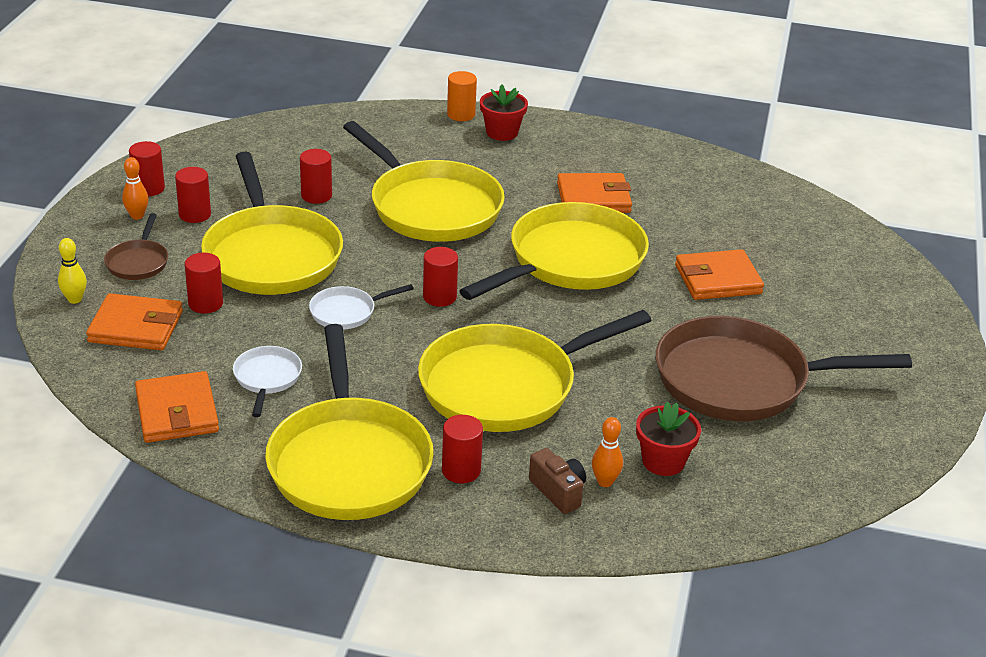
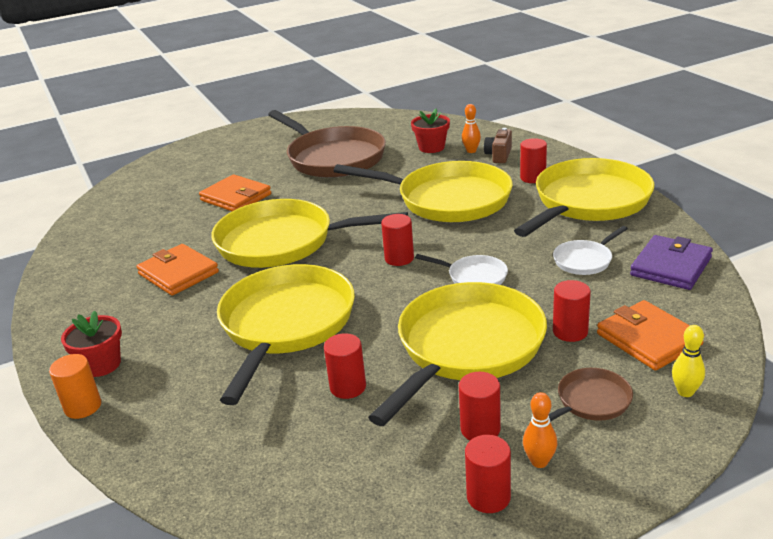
camera: 125 degrees left, 5 degrees down
(177, 412) = (670, 266): orange wallet -> purple wallet

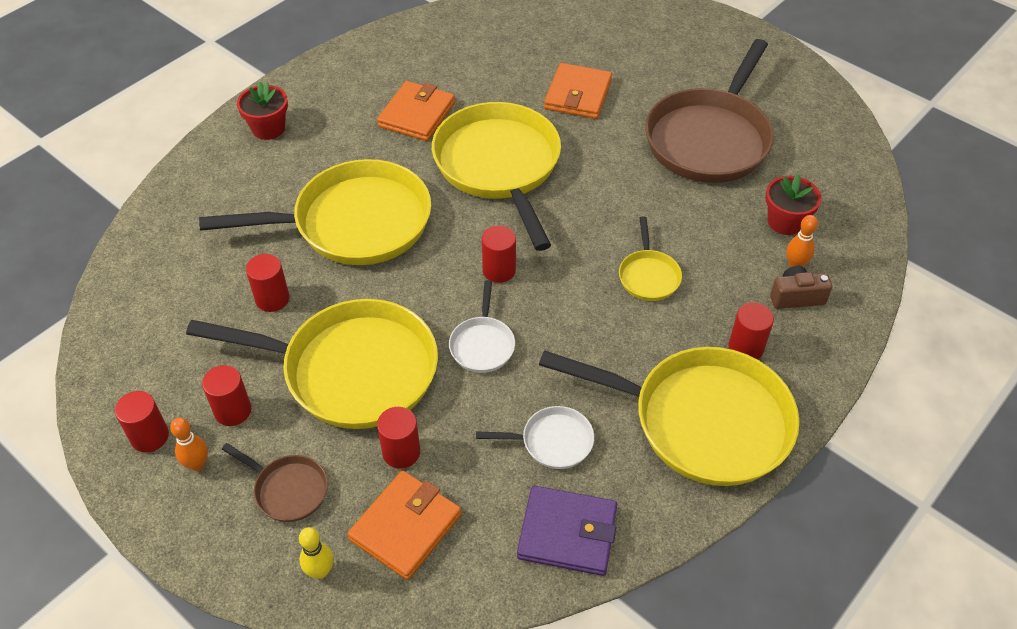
camera: 65 degrees right, 20 degrees up
(83, 407) = (214, 143): orange cylinder -> none
(447, 199) = (648, 276): yellow pan -> yellow pan, size x0.45
(585, 260) = (552, 441): white pan -> white pan turned 150 degrees clockwise

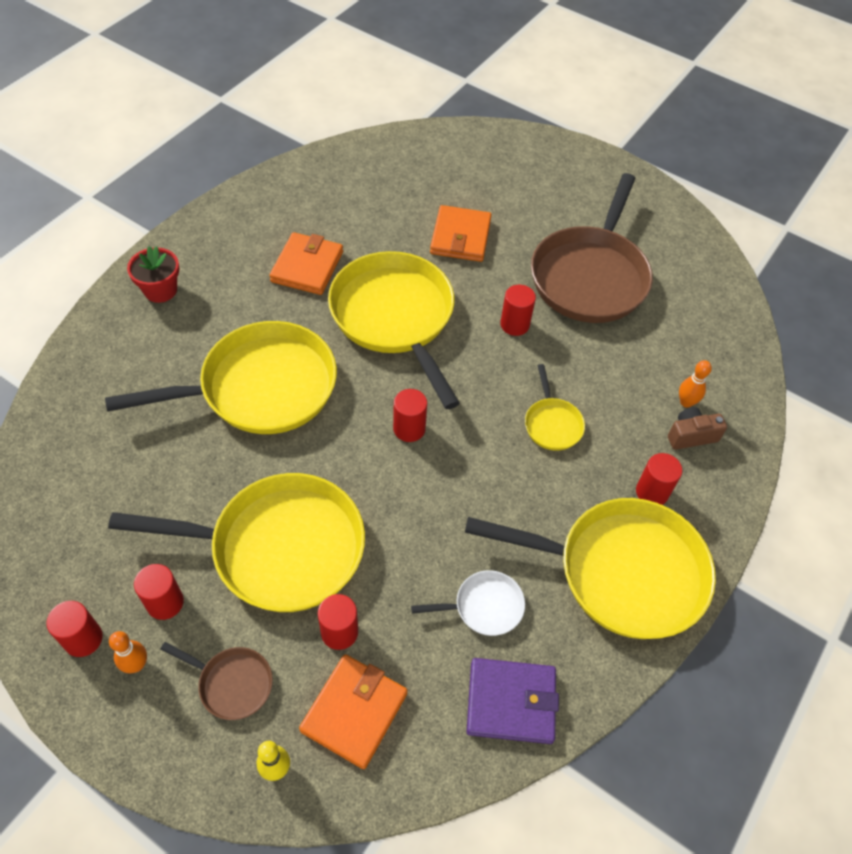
camera: 10 degrees left, 5 degrees up
(272, 299) = (189, 476): red cylinder -> red cylinder (514, 324)
(482, 344) = (403, 509): white pan -> none
(785, 222) = (671, 358): red flower pot -> none

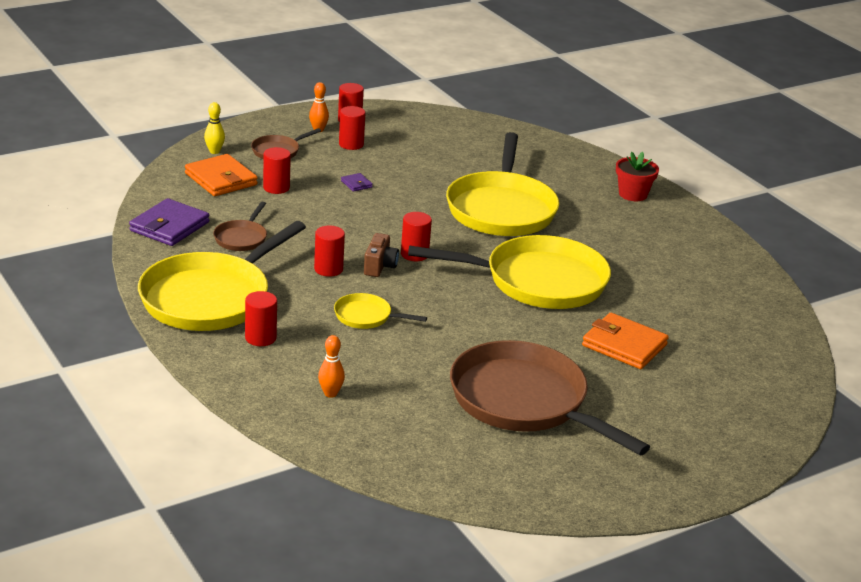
camera: 115 degrees right, 25 degrees down
(278, 548) = (356, 184): yellow pan -> purple wallet
(307, 267) = (626, 258): orange wallet -> none
(484, 606) = (241, 238): white pan -> brown pan
(514, 324) = (489, 336): red cylinder -> red cylinder (328, 269)
(691, 436) = (294, 380): brown camera -> brown camera (379, 266)

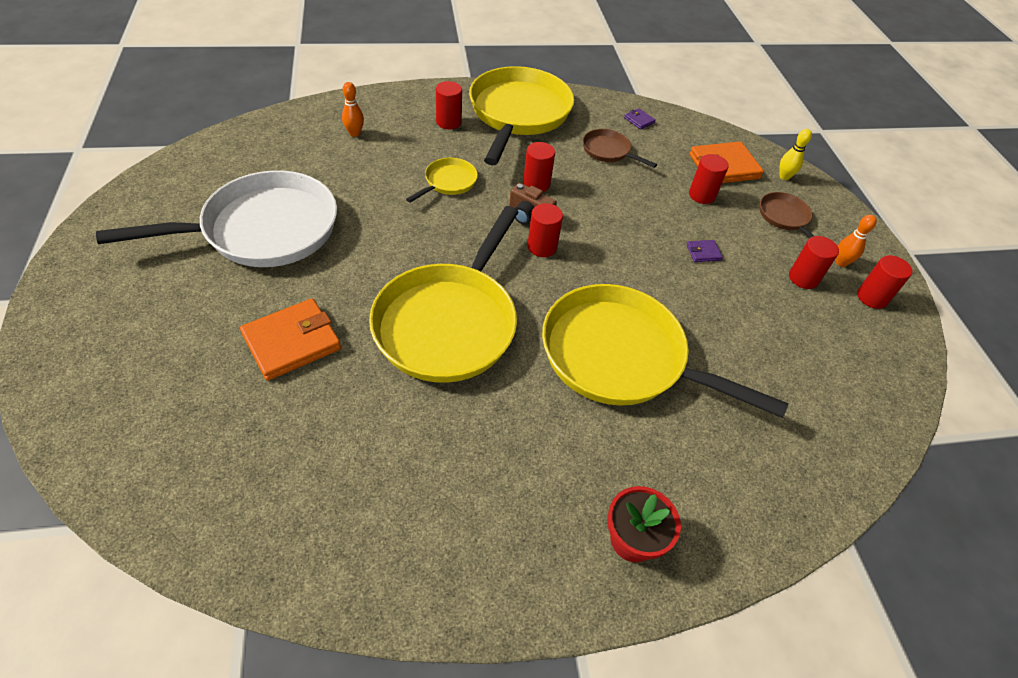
camera: 110 degrees right, 20 degrees up
(169, 226) = (639, 120): purple wallet -> purple wallet, size x0.45
(211, 298) = (518, 114): yellow pan -> yellow pan turned 45 degrees clockwise
(524, 402) = (262, 229): brown pan -> white pan

